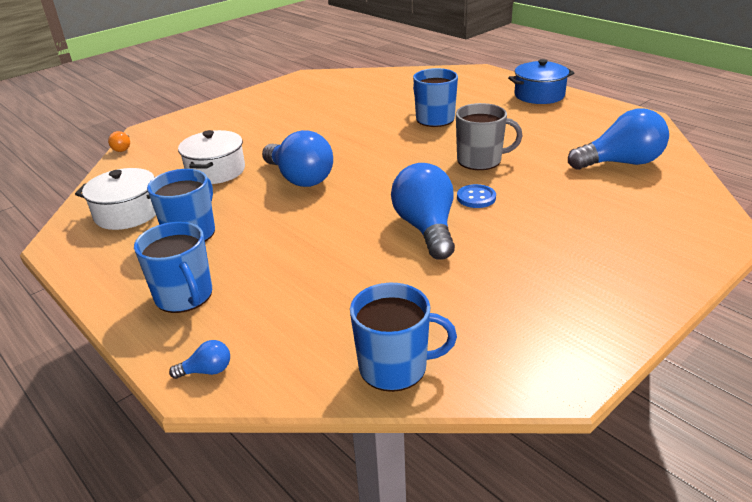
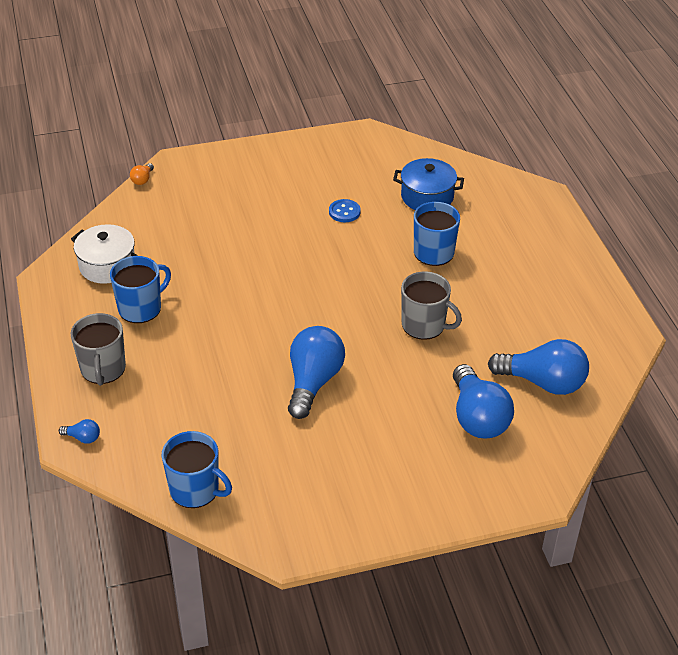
camera: 25 degrees right, 10 degrees up
(184, 296) = (103, 369): blue mug -> grey mug
(216, 171) = (199, 243): white pot -> none
(300, 178) = (259, 282): blue light bulb -> blue light bulb (477, 417)
(476, 198) = (380, 367): blue button -> blue button (344, 212)
(539, 95) = (566, 259): blue pot -> blue pot (427, 197)

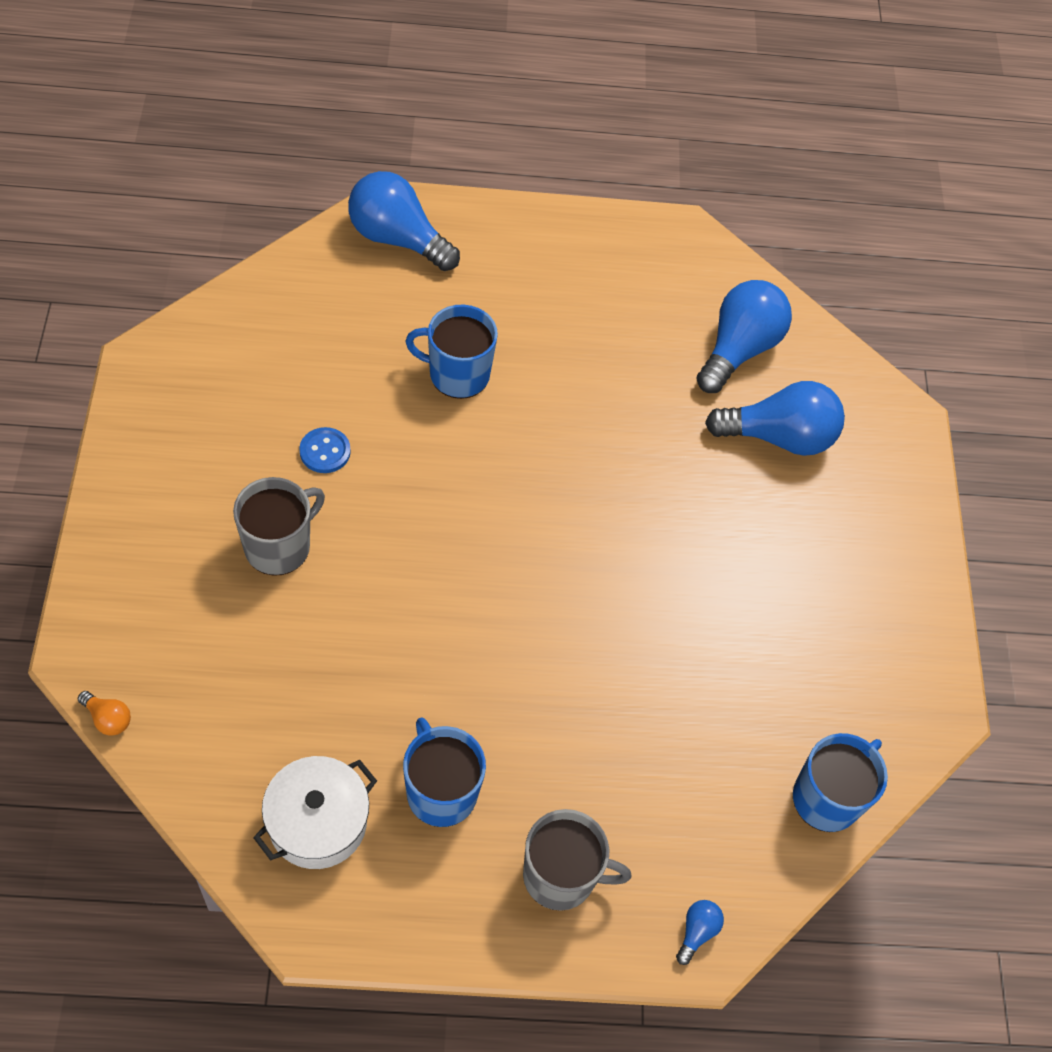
camera: 80 degrees left, 15 degrees up
(313, 382) = (668, 599): blue light bulb -> blue light bulb (397, 239)
(424, 325) = (600, 435): grey mug -> grey mug (279, 546)
(427, 197) = (335, 339): blue pot -> none

